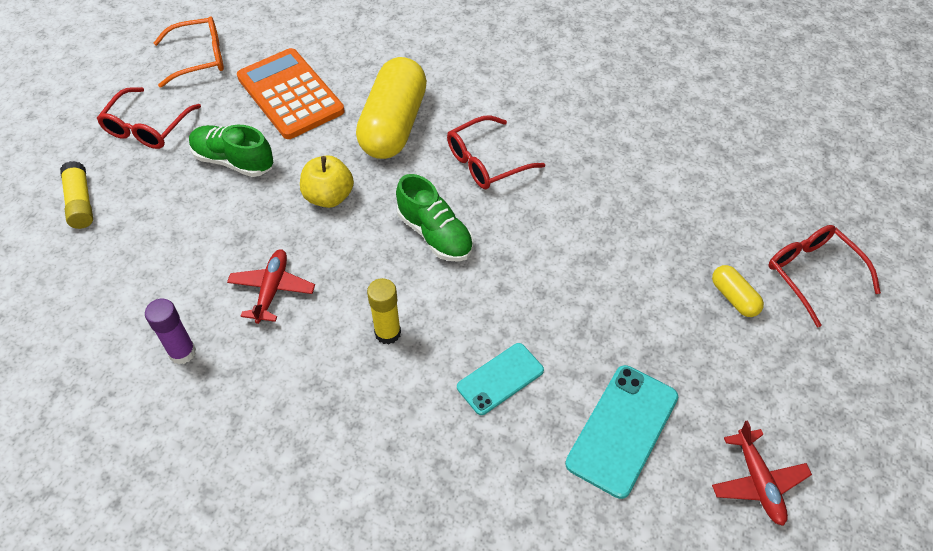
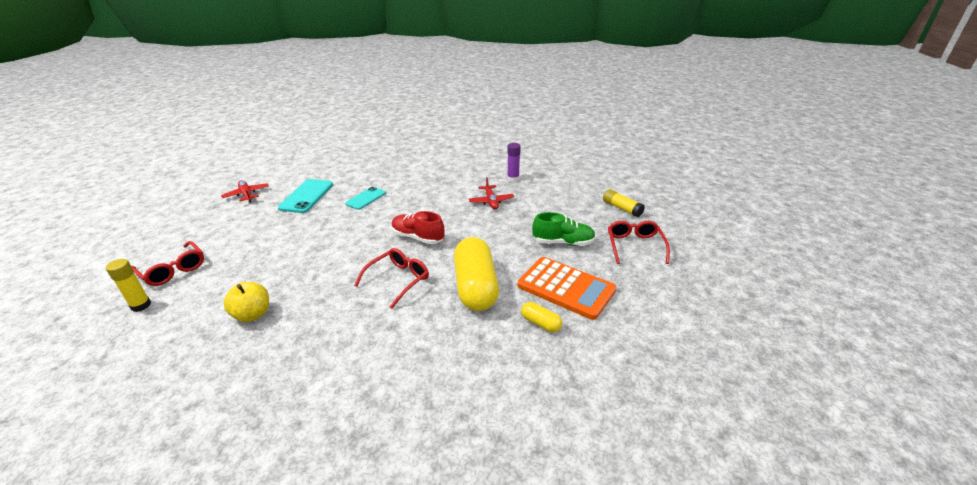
camera: 160 degrees right, 20 degrees down
(199, 58) = (659, 295): orange glasses -> none
(329, 196) = (491, 240): yellow apple -> yellow apple (252, 314)
(388, 333) = (425, 200): yellow glue stick -> yellow glue stick (141, 305)
(435, 234) = (418, 237): green shoe -> red shoe
(734, 297) = (232, 249): yellow capsule -> yellow capsule (540, 323)

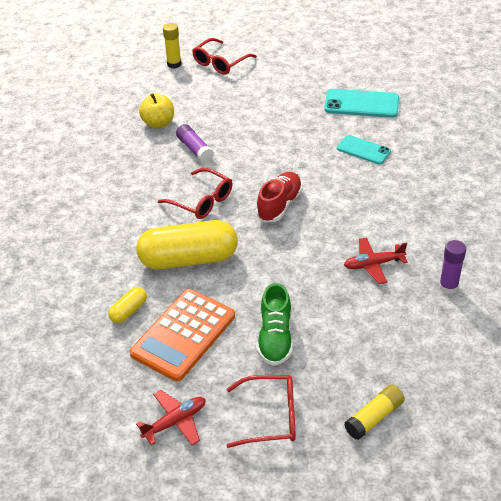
camera: 90 degrees right, 10 degrees up
(246, 195) = (357, 62): red plane -> red plane (175, 422)
(316, 286) = (195, 149): none -> purple glue stick

